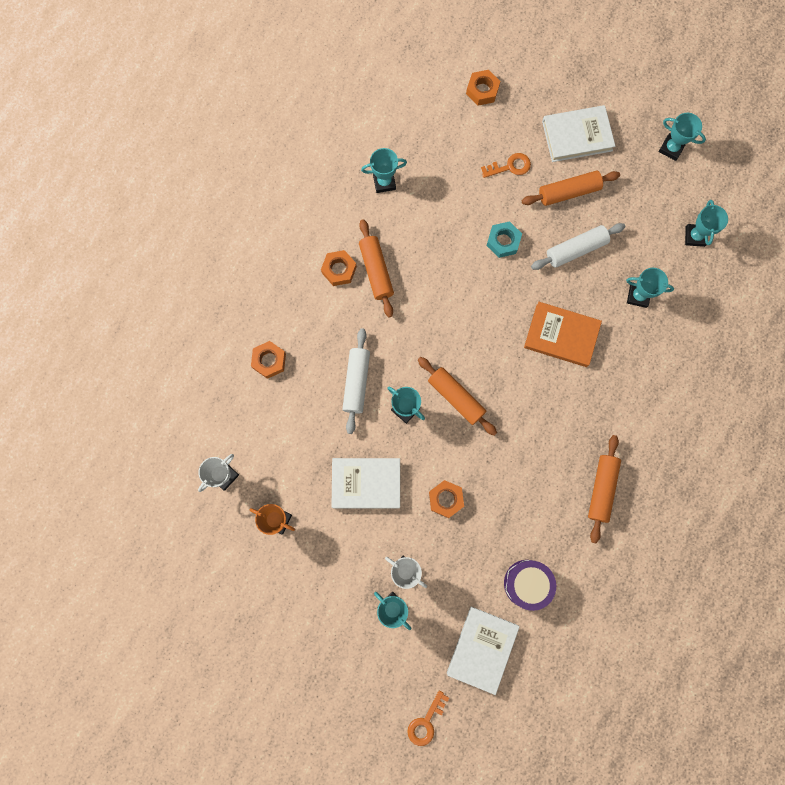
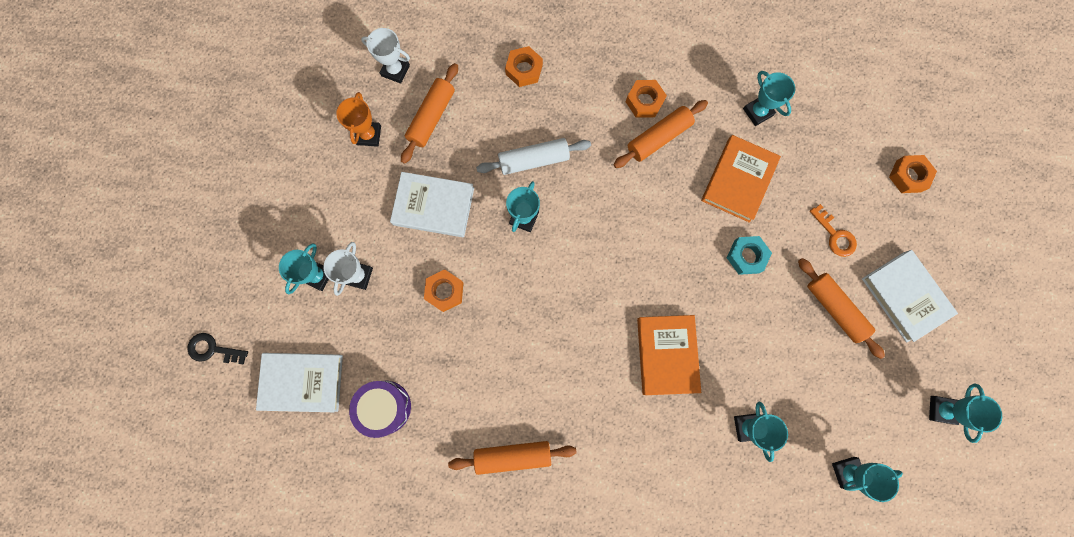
camera: 70 degrees right, 0 degrees up
(366, 483) = (433, 206): white book -> white book turned 60 degrees counterclockwise
(426, 722) = (213, 349): orange key -> black key
(437, 221) = (738, 180): none -> orange book
(456, 397) = (556, 265): orange rolling pin -> orange rolling pin (431, 117)
(576, 250) = (771, 339): white rolling pin -> none

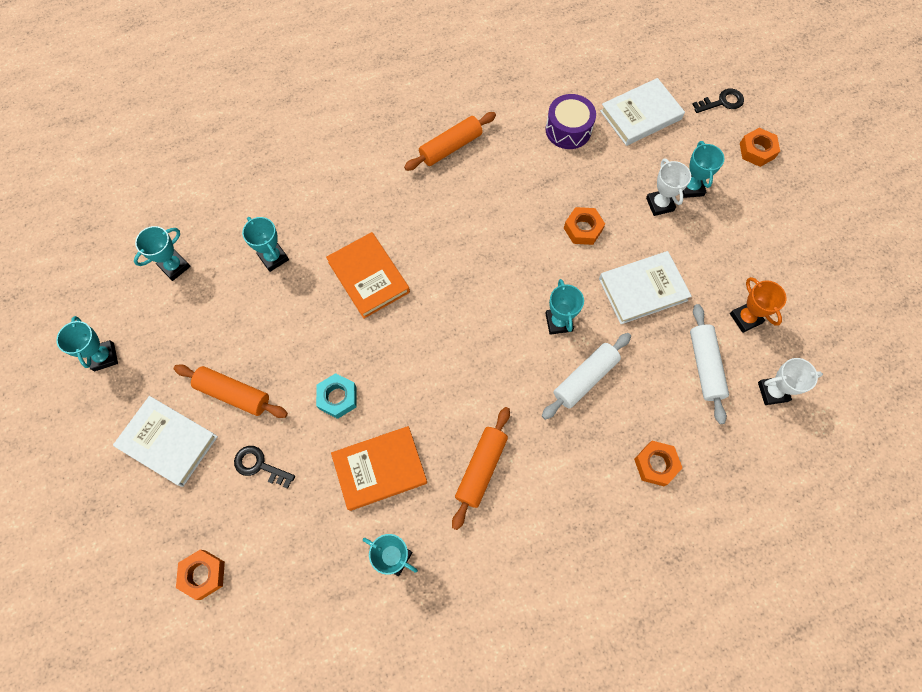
camera: 150 degrees right, 10 degrees down
(431, 117) = (704, 366): orange rolling pin -> white rolling pin
(644, 101) = (517, 500): orange nut -> orange nut (757, 151)
(738, 180) = (380, 469): orange book -> orange book turned 75 degrees clockwise
(834, 235) = (259, 466): orange key -> black key

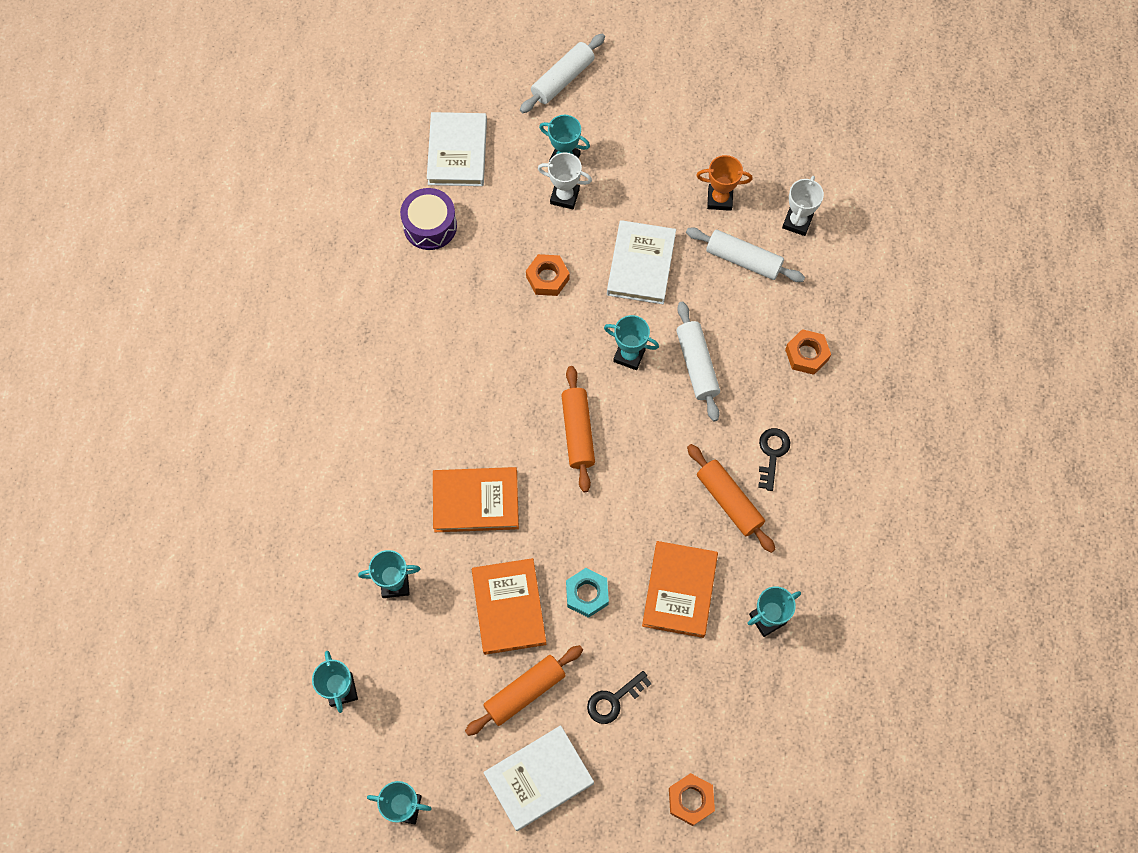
camera: 60 degrees left, 0 degrees up
(296, 346) = (508, 607): none -> orange book
(450, 147) = (377, 345): orange rolling pin -> orange rolling pin (578, 432)
(722, 102) = (491, 73): black key -> black key (772, 454)
(757, 151) = (562, 79): orange nut -> white rolling pin

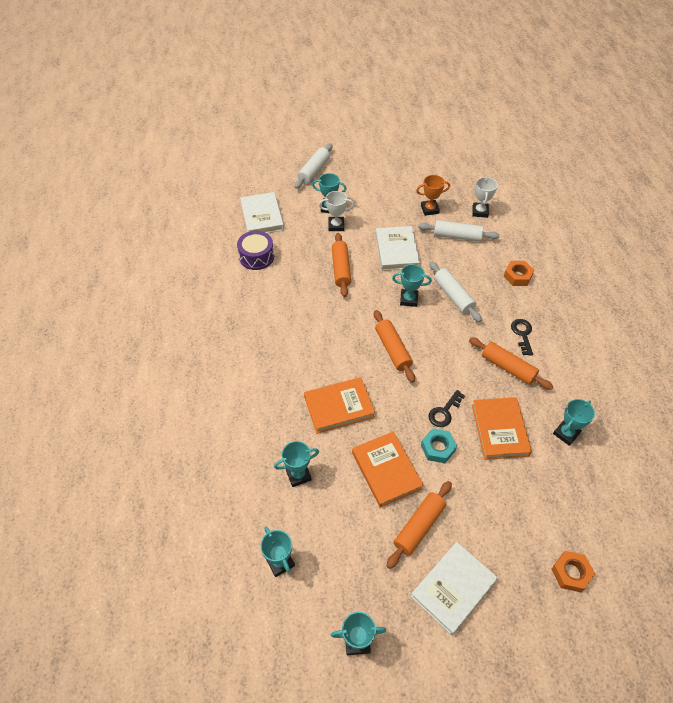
camera: 15 degrees left, 15 degrees down
(547, 278) = (341, 269): orange nut -> orange rolling pin
(614, 700) = (485, 515): black key -> black key (444, 412)

